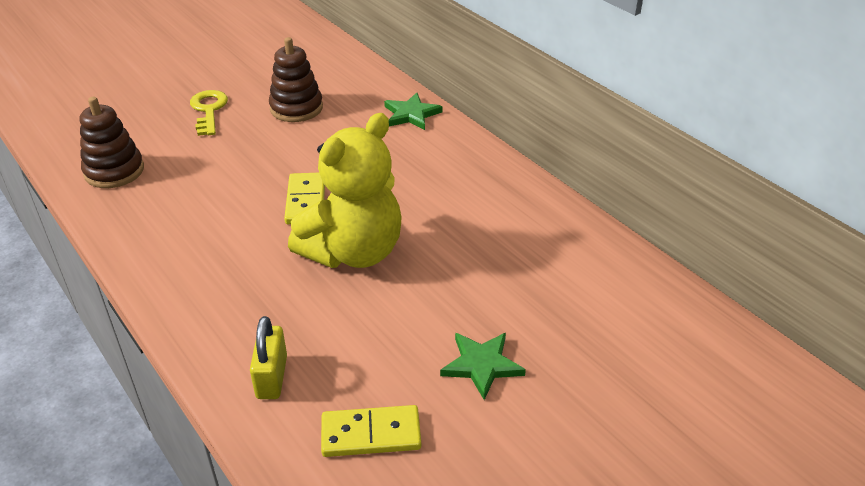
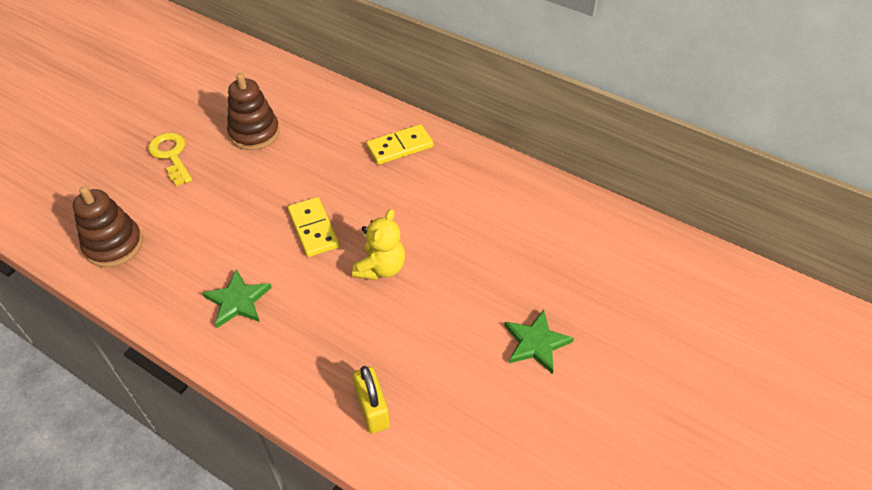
camera: 20 degrees left, 10 degrees up
(353, 252) = (381, 268): yellow teddy bear -> yellow teddy bear, size x0.54
(371, 434) = (479, 434): yellow domino -> yellow domino (400, 147)
(411, 114) = (362, 115): green star -> green star (238, 301)

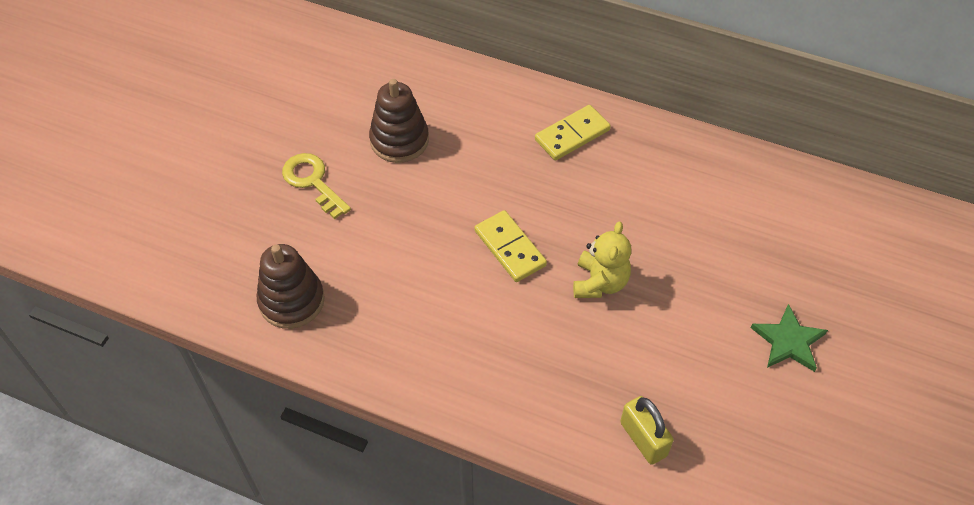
camera: 10 degrees left, 5 degrees up
(238, 301) = (458, 344): green star -> none

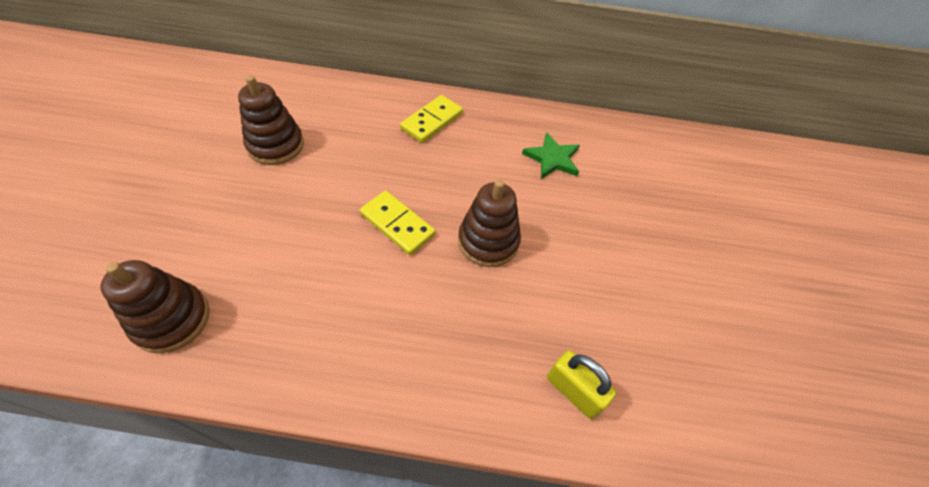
camera: 20 degrees left, 0 degrees up
(313, 182) = (190, 194): yellow key -> none
(600, 282) = (488, 241): yellow teddy bear -> brown stacking toy
(788, 341) = (667, 263): green star -> green star (552, 159)

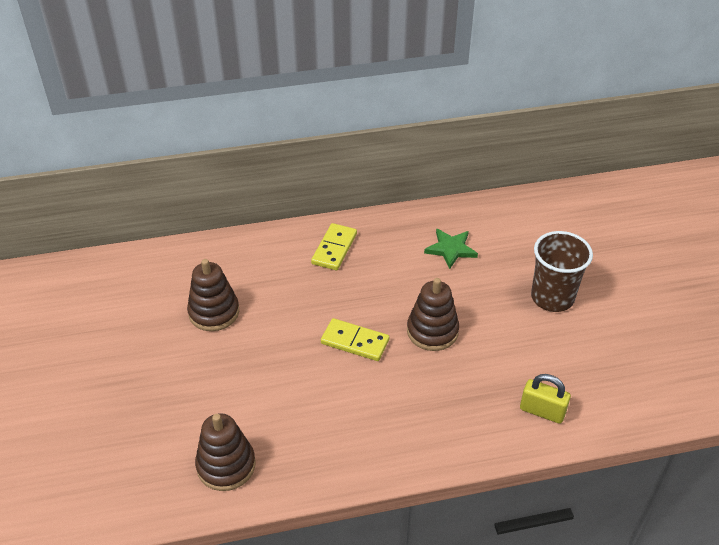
camera: 15 degrees left, 10 degrees down
(644, 248) = (552, 297): none -> brown cup

